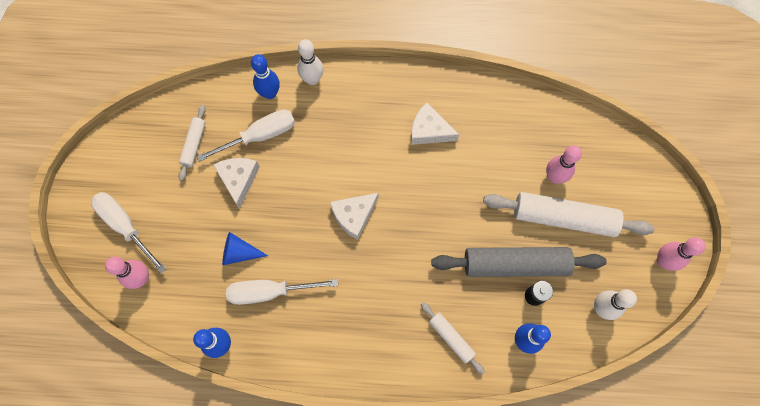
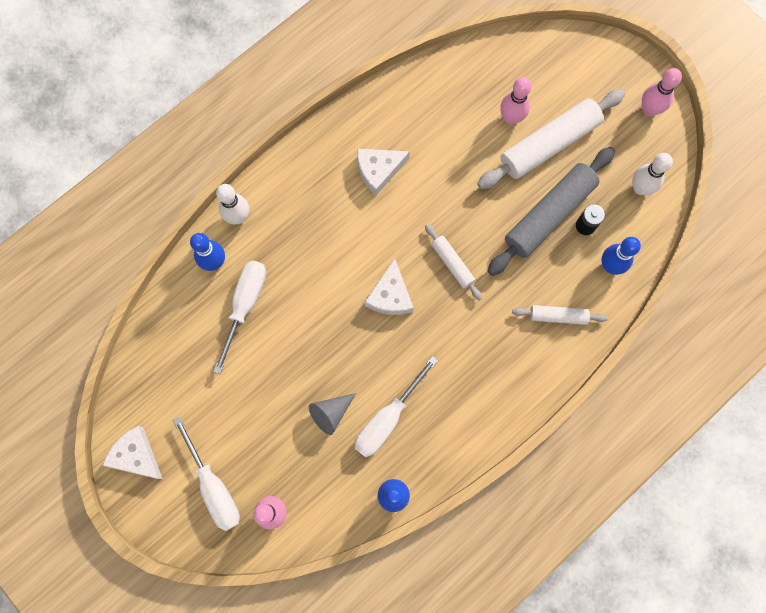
camera: 45 degrees left, 5 degrees up
(126, 226) = (214, 486): white screwdriver -> white screwdriver turned 120 degrees counterclockwise
(194, 144) = (196, 365): white rolling pin -> white rolling pin (452, 264)
(238, 179) = (266, 357): white cheese -> white cheese (136, 455)
(239, 253) = (331, 413): blue cone -> grey cone

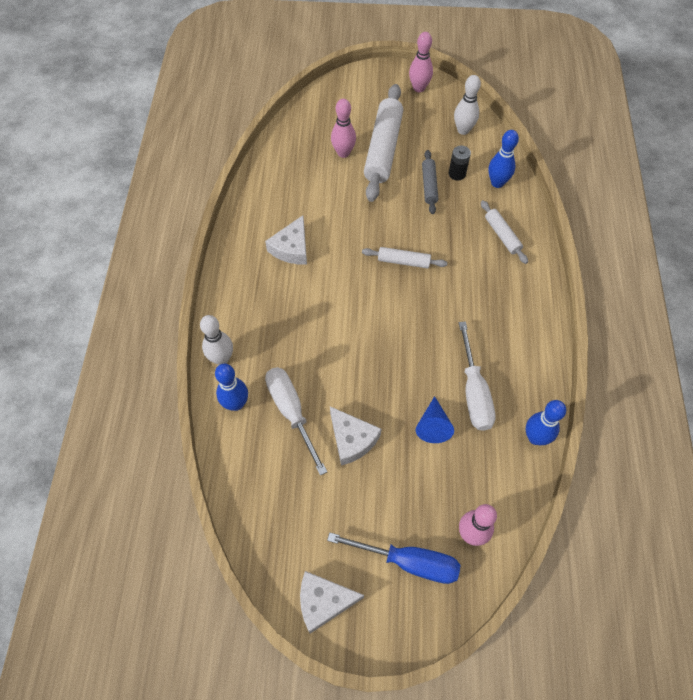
camera: 45 degrees left, 15 degrees down
(214, 486) = (408, 561): white screwdriver -> blue screwdriver
(331, 413) = (433, 425): grey cone -> blue cone
(390, 295) = (386, 315): white cheese -> white cheese (352, 439)
(549, 215) = (429, 185): grey rolling pin -> grey rolling pin, size x0.51
(557, 316) = (502, 235): white rolling pin -> white rolling pin turned 75 degrees counterclockwise

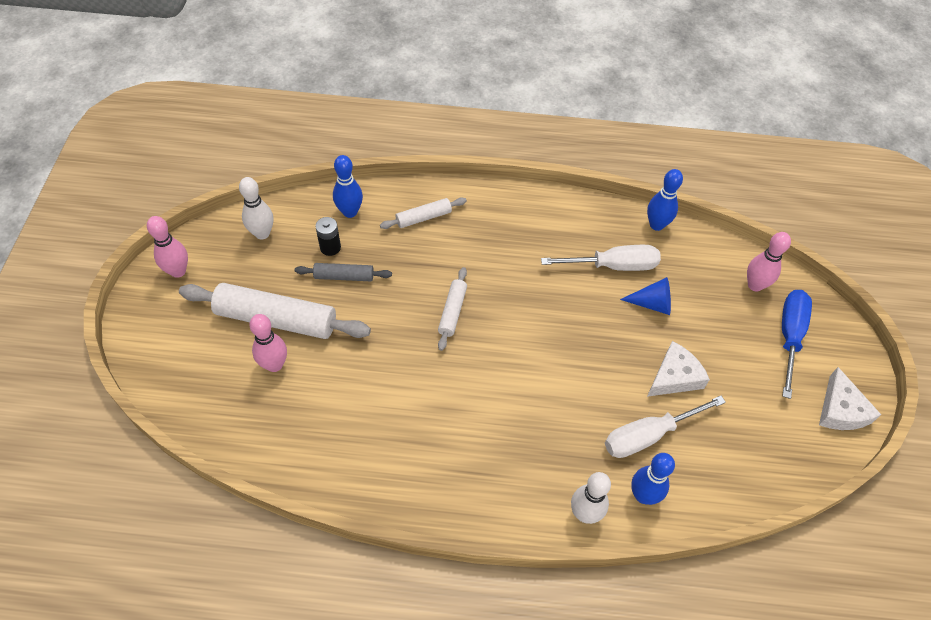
camera: 90 degrees left, 5 degrees down
(292, 248) = (424, 431): white cheese -> none

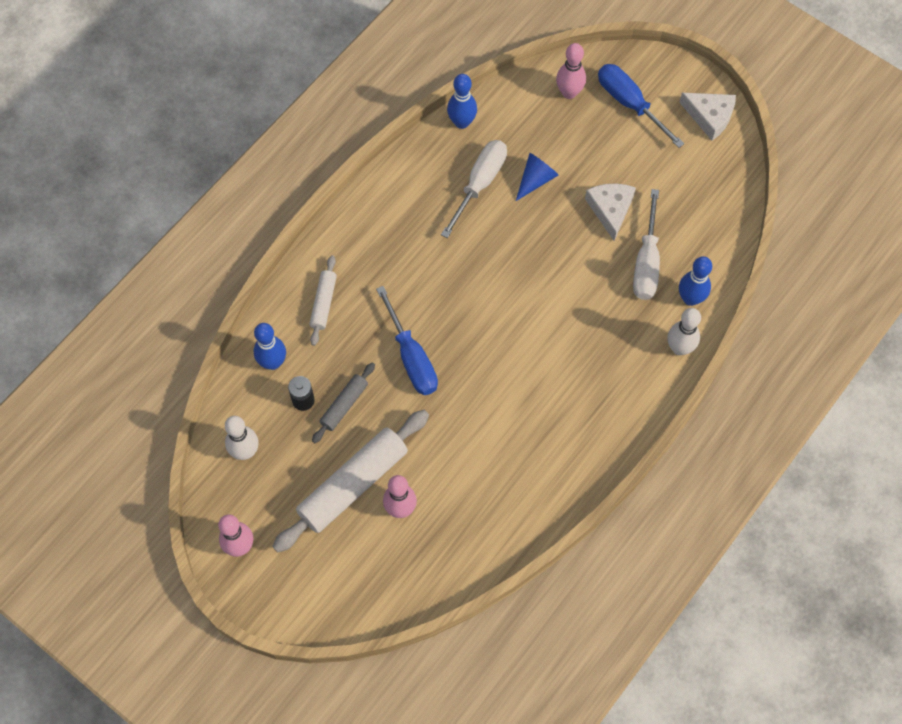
camera: 55 degrees left, 10 degrees up
(419, 300) = (411, 357): none -> blue screwdriver
(452, 312) = (441, 337): white rolling pin -> none

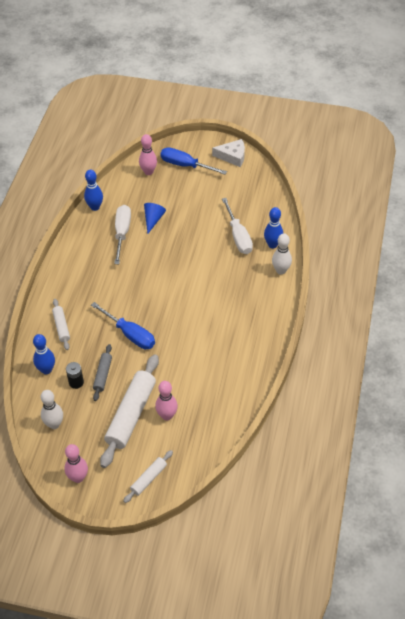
camera: 25 degrees left, 15 degrees down
(330, 592) = (149, 479): none -> white rolling pin
(610, 210) = (203, 219): white cheese -> none

